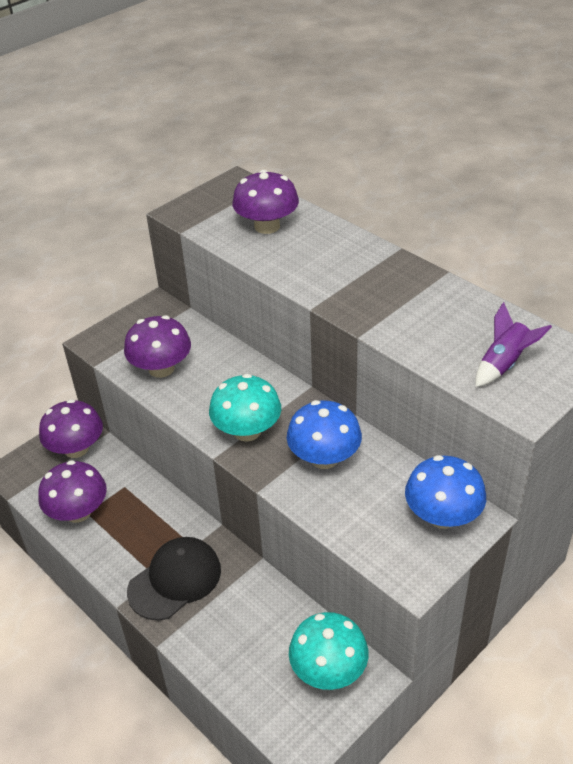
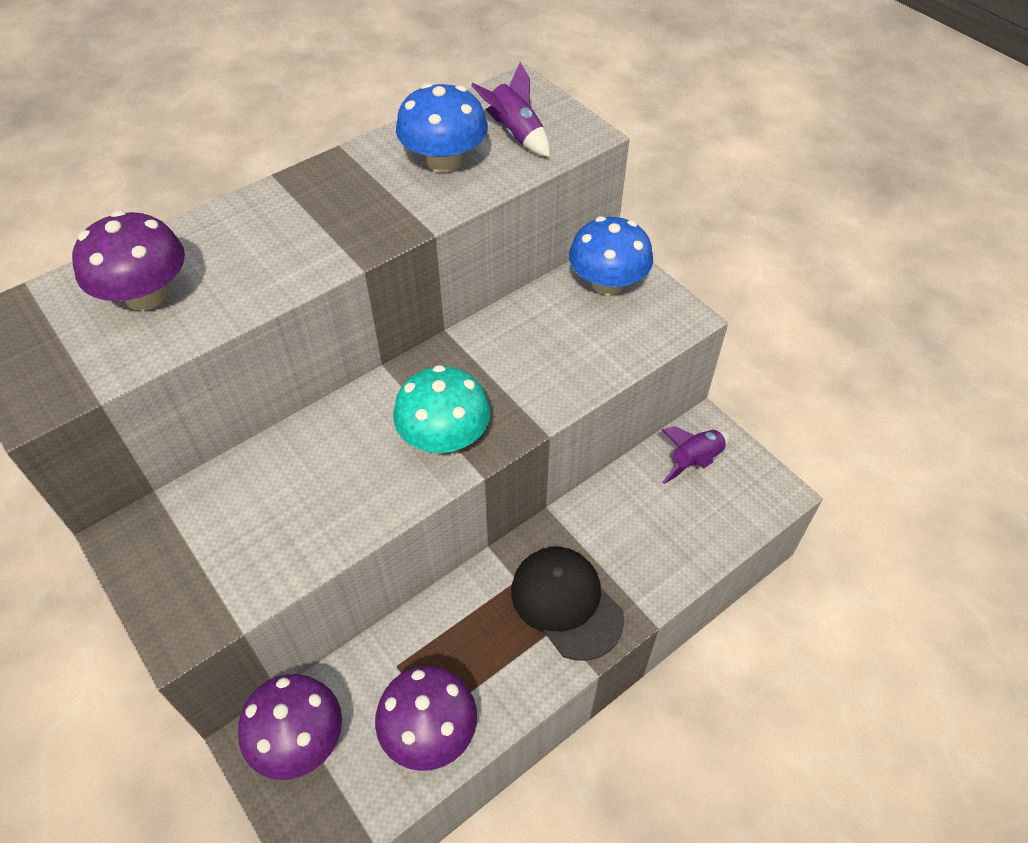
camera: 85 degrees left, 10 degrees up
(161, 368) = (285, 533): purple mushroom -> none
(324, 458) = (508, 366): blue mushroom -> blue mushroom (444, 161)
(328, 670) = (694, 461): turquoise mushroom -> purple rocket

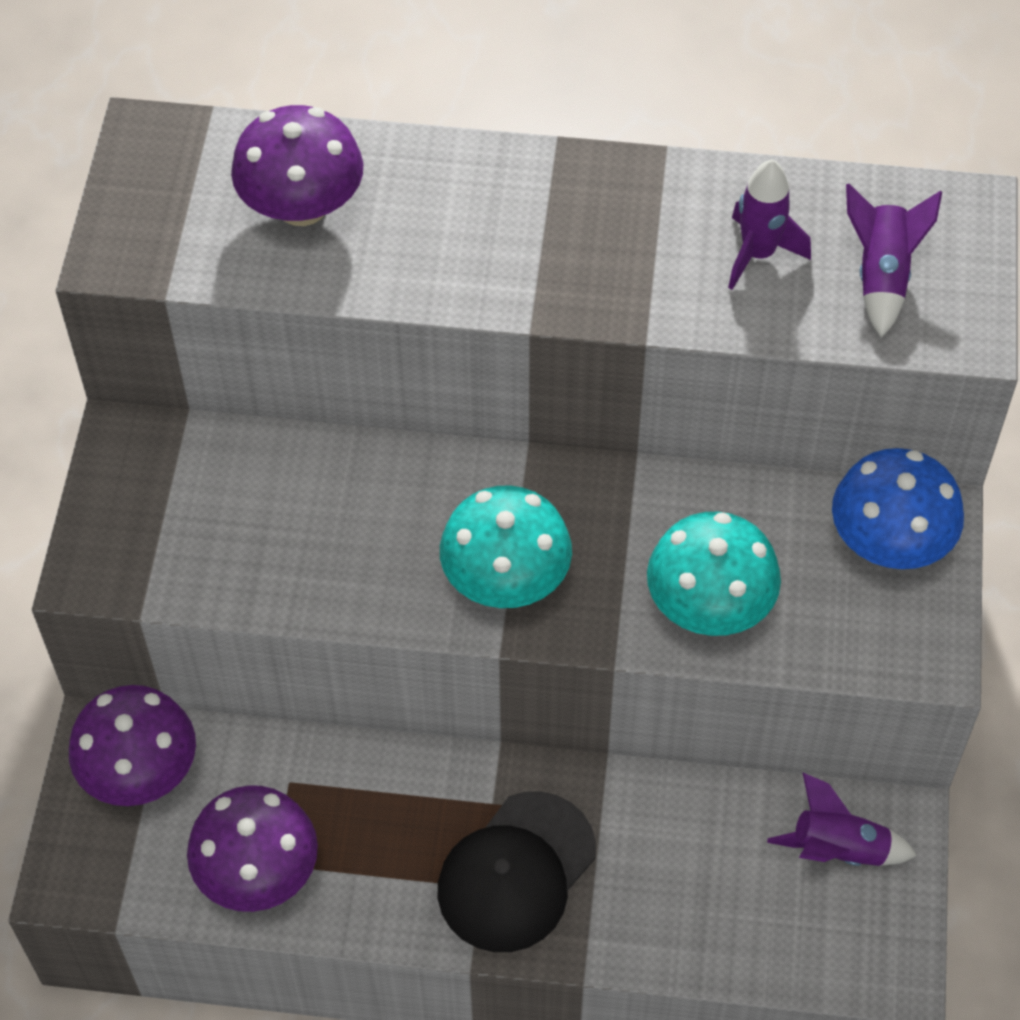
camera: 45 degrees right, 5 degrees up
(444, 161) = (758, 254): blue mushroom -> purple rocket
(560, 371) = (709, 605): none -> turquoise mushroom
(566, 603) = (516, 872): black cap -> black cap turned 150 degrees counterclockwise

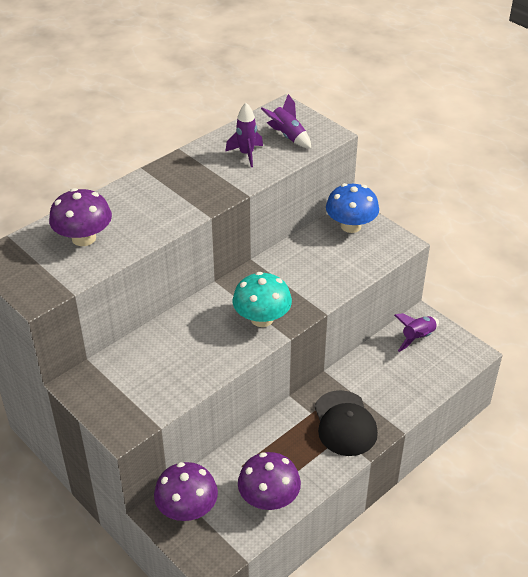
camera: 50 degrees left, 15 degrees down
(709, 605) = (328, 278): turquoise mushroom -> none

